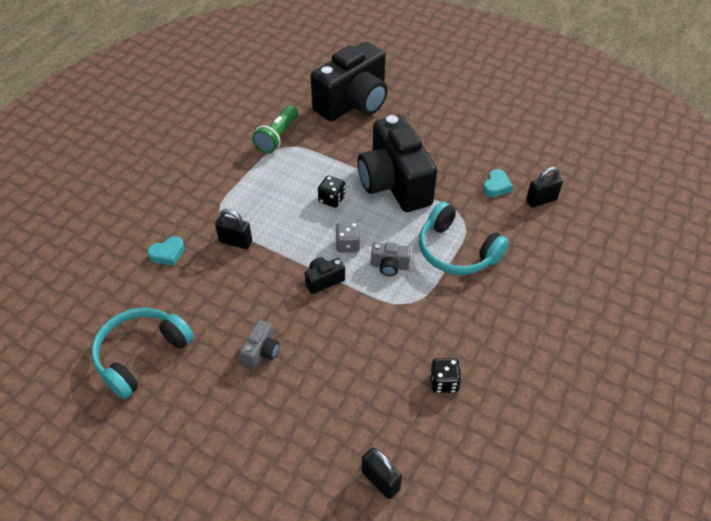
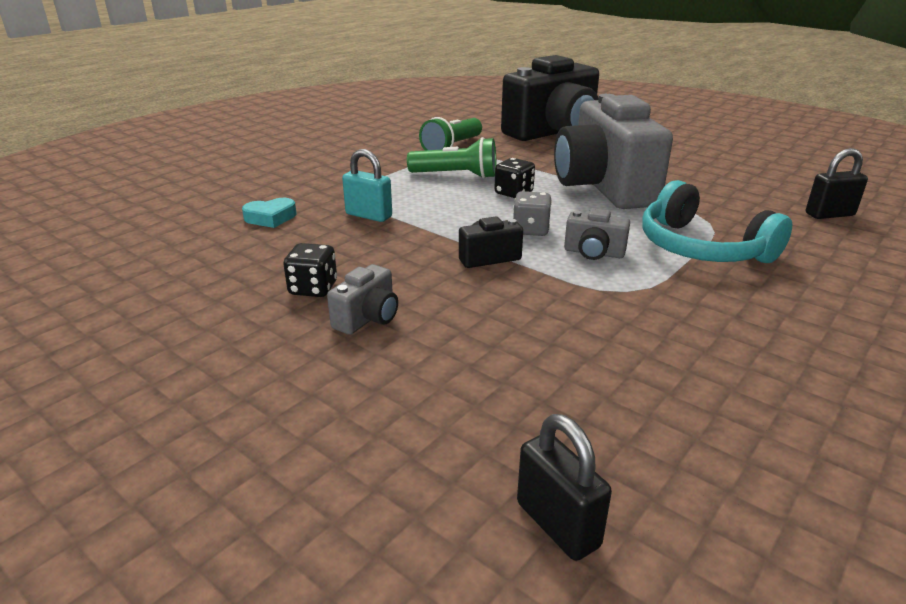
camera: 10 degrees right, 20 degrees down
(141, 355) = (177, 303): turquoise headphones -> none
(235, 242) = (369, 215): black padlock -> turquoise padlock
(287, 180) = (456, 176): none -> green flashlight
(394, 184) = (604, 187): black camera -> grey camera
(444, 382) = (692, 388): black dice -> black dice (313, 288)
(496, 186) = (755, 199): turquoise heart -> none

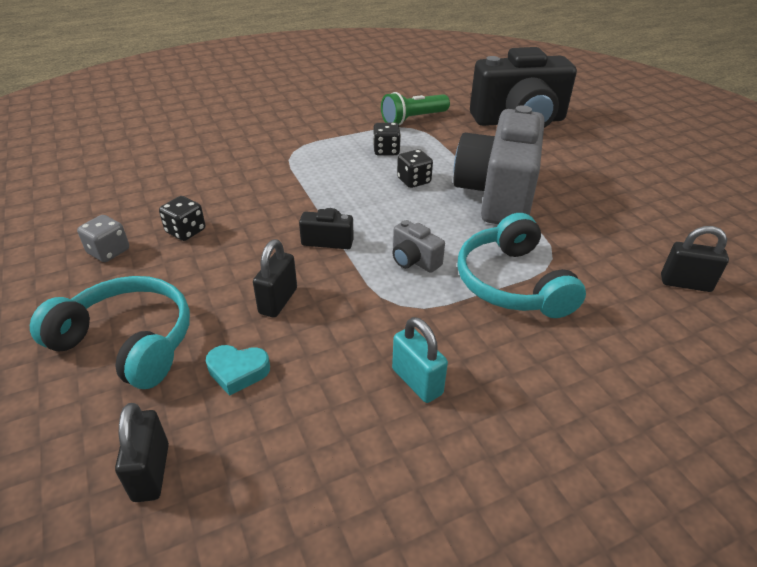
camera: 25 degrees right, 10 degrees up
(271, 218) = (216, 159): turquoise heart -> turquoise heart (238, 371)
(368, 318) = (195, 268): grey camera -> none
(369, 215) = (283, 175): turquoise padlock -> turquoise padlock (417, 381)
(369, 410) = (128, 342): none -> turquoise headphones
(456, 176) = (386, 151): green flashlight -> black dice
(500, 321) = (278, 301): none -> black padlock
(530, 230) = (388, 222): grey dice -> grey dice (109, 251)

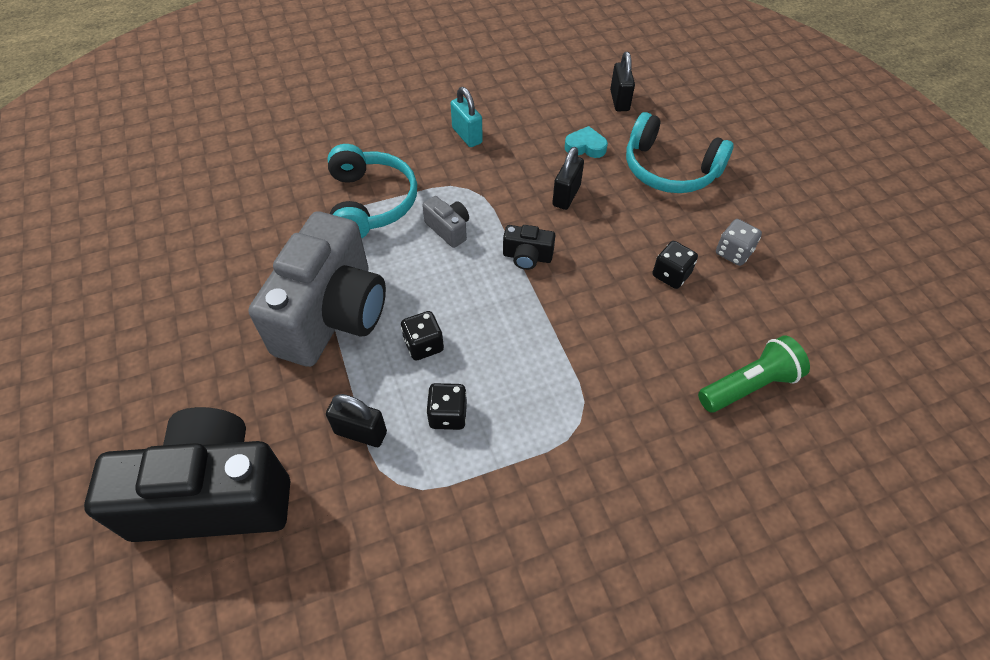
camera: 175 degrees left, 15 degrees up
(413, 119) = (388, 511): green flashlight -> green flashlight (749, 385)
(685, 283) = (225, 195): black padlock -> black padlock (361, 433)

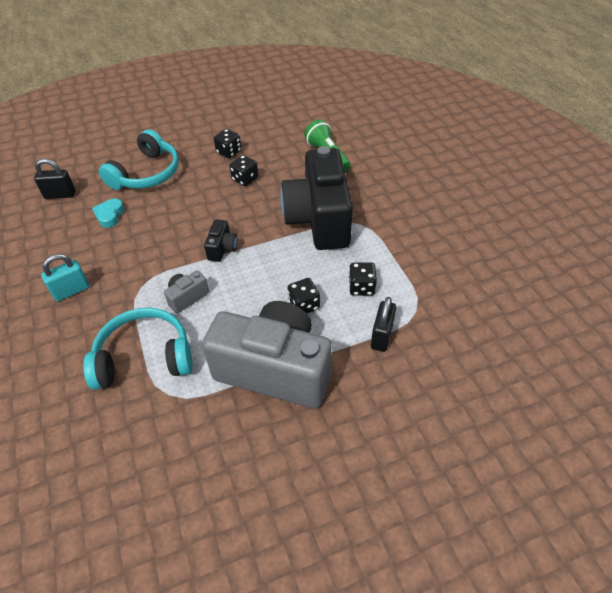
camera: 90 degrees left, 5 degrees down
(214, 495) = (448, 425): black camera -> black camera (318, 219)
(566, 196) = (162, 227): black padlock -> none
(733, 253) = (229, 152): grey dice -> black dice

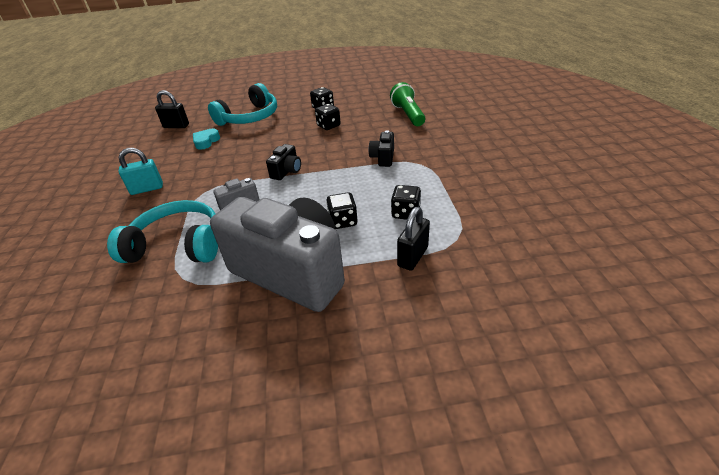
camera: 15 degrees right, 10 degrees down
(318, 219) = (383, 158): black camera -> black camera, size x0.40

